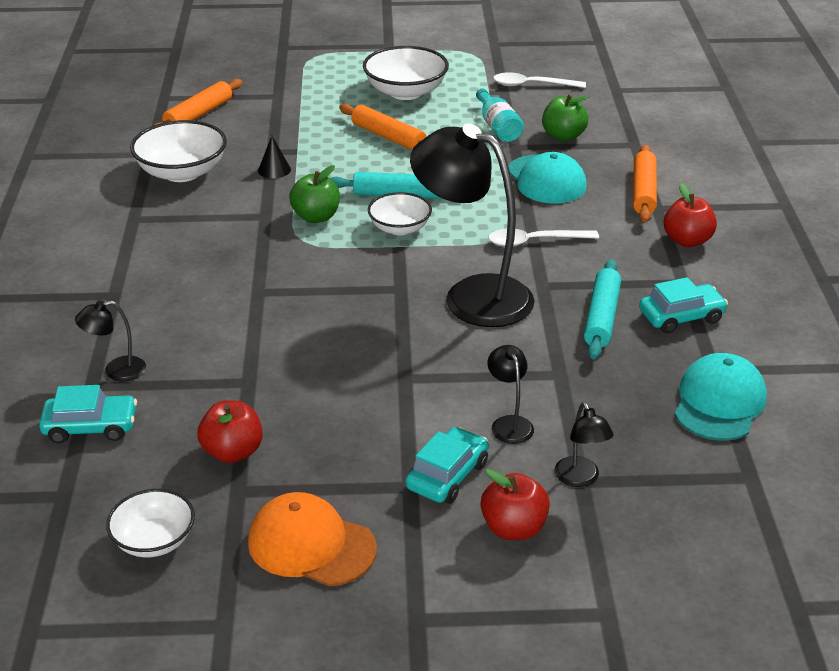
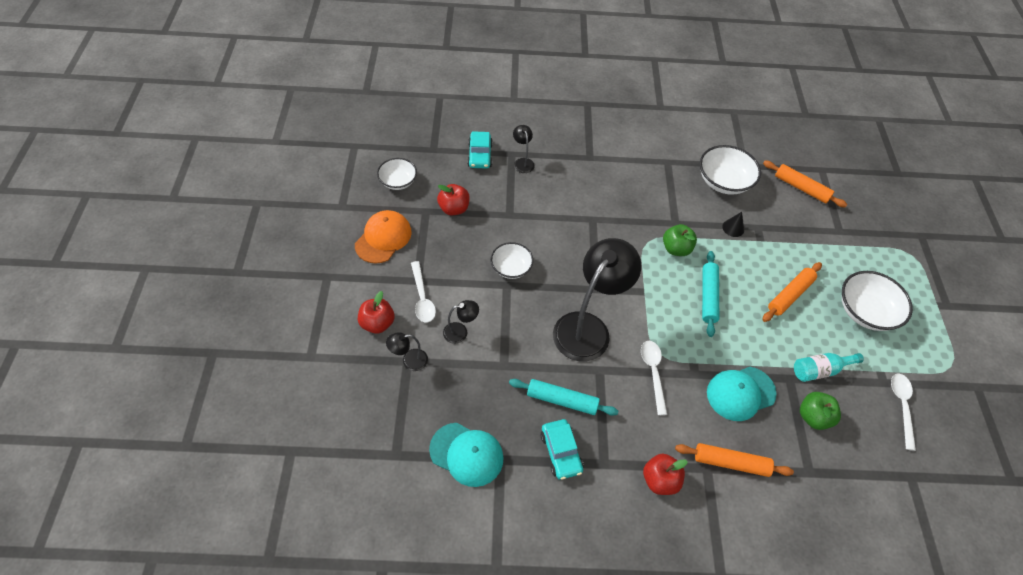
camera: 90 degrees right, 20 degrees up
(400, 228) = (665, 293): white bowl -> white bowl (511, 268)
(447, 475) = (422, 298): turquoise car -> white spoon

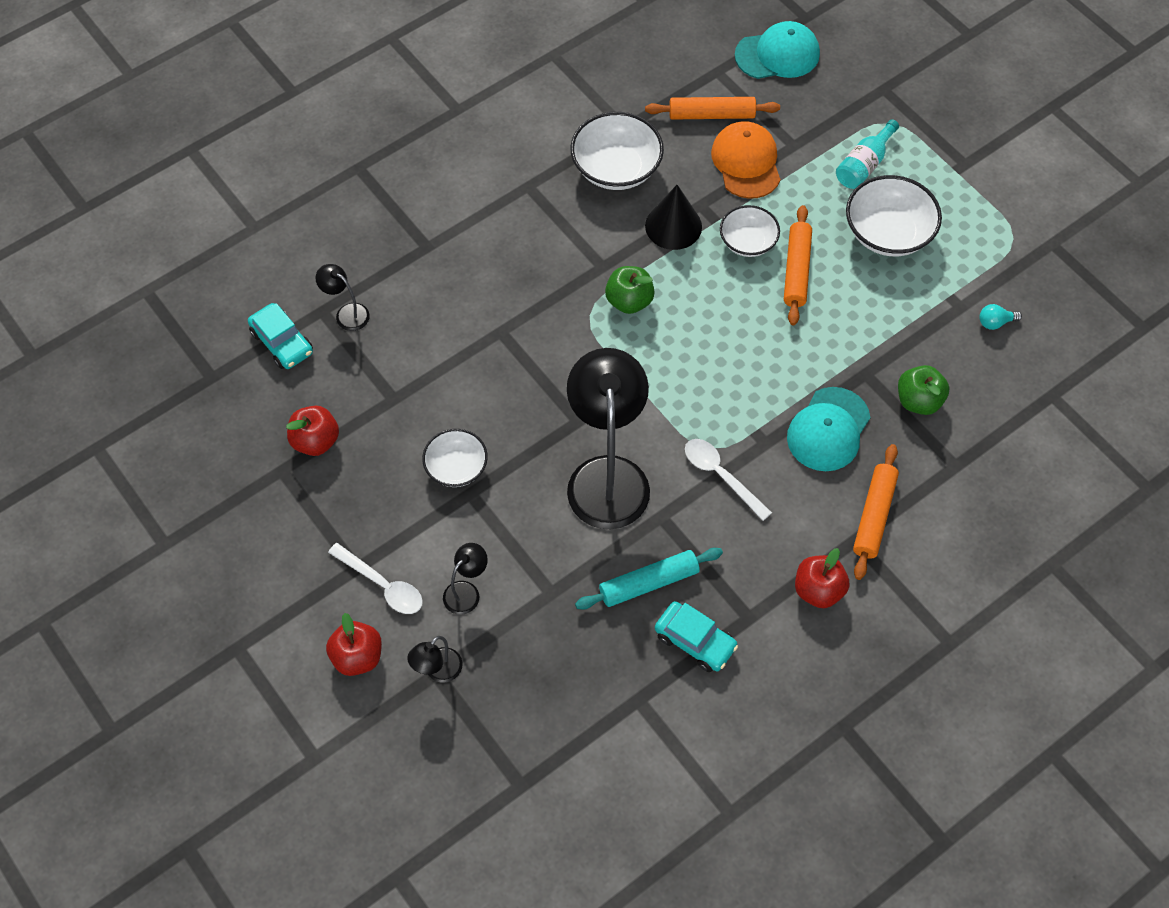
camera: 35 degrees left, 5 degrees up
(383, 238) = (261, 546): orange cap -> orange cap (746, 162)
(398, 181) = (207, 456): white bowl -> white bowl (748, 242)
(466, 454) = (597, 723): turquoise cap -> turquoise cap (777, 54)
(708, 296) = (710, 337): turquoise rolling pin -> none
(731, 462) = (874, 515): orange rolling pin -> orange rolling pin turned 45 degrees counterclockwise
(733, 228) = (673, 226): black cone -> black cone, size x1.74
(820, 370) = (889, 340): turquoise bottle -> turquoise bottle (864, 165)
(901, 406) = (995, 322): white spoon -> turquoise light bulb

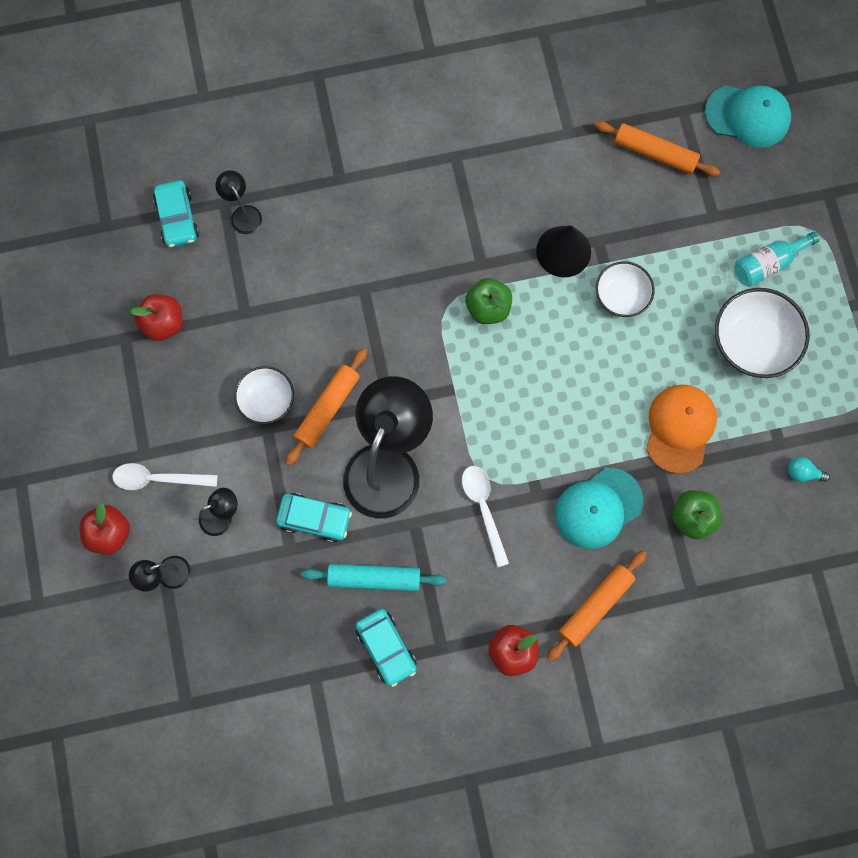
camera: 25 degrees right, 15 degrees up
(382, 585) = (158, 479): white spoon -> white spoon turned 120 degrees clockwise
(561, 554) = (315, 518): none -> turquoise car
(616, 168) = (541, 171): white bowl -> none
(746, 162) = (661, 215): orange cap -> orange cap (680, 428)
(796, 270) = (650, 343): orange rolling pin -> orange rolling pin (327, 408)

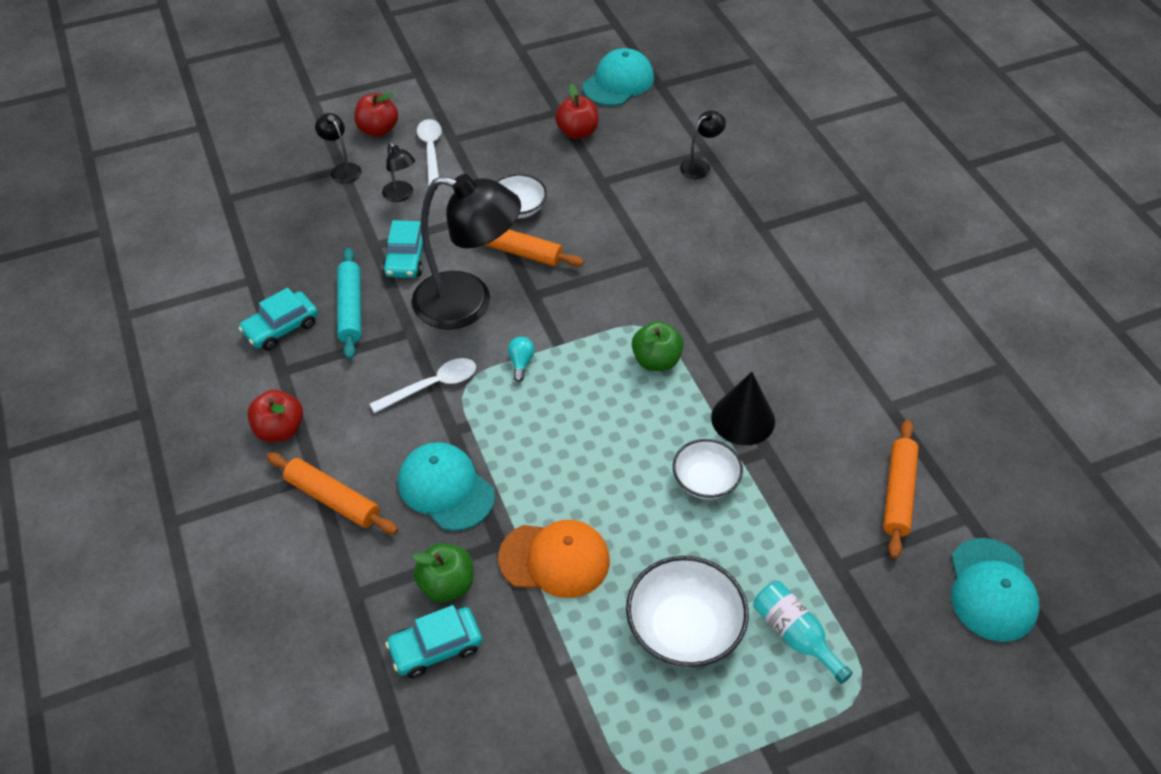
camera: 80 degrees right, 25 degrees down
(91, 267) = (618, 82): none -> turquoise cap
(177, 218) = (681, 125): turquoise car -> turquoise car (435, 647)
(802, 473) = (521, 706): turquoise light bulb -> turquoise light bulb (521, 363)

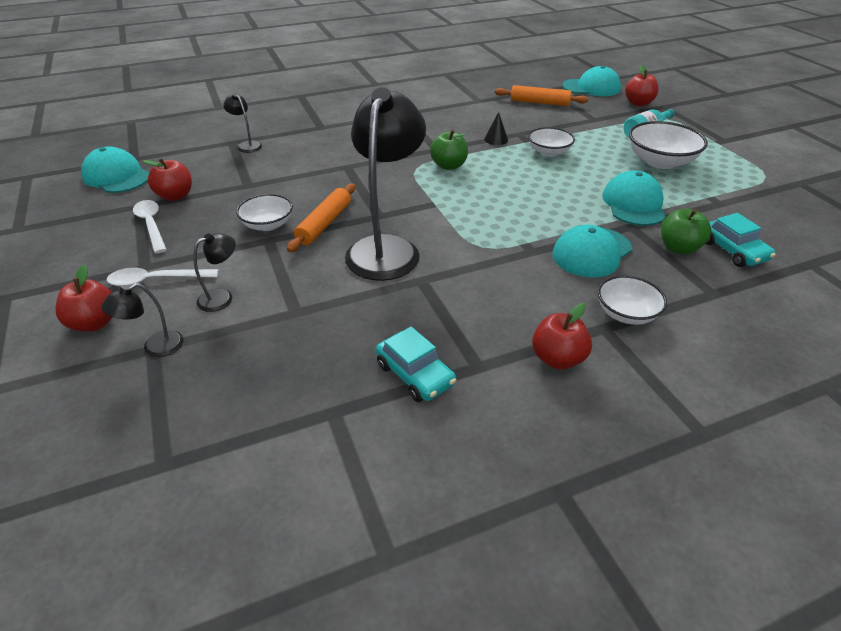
camera: 90 degrees left, 10 degrees down
(333, 499) = (626, 314): orange rolling pin -> white bowl
(350, 309) = (389, 322): turquoise rolling pin -> none
(406, 258) = (320, 288): turquoise car -> none
(432, 386) = (485, 264): white spoon -> white spoon (151, 225)
(521, 363) = (455, 220): turquoise light bulb -> none
(555, 559) = (633, 204): orange cap -> turquoise cap
(743, 419) = (496, 139): black cone -> black cone, size x0.58
(927, 657) = (638, 103): none -> red apple

